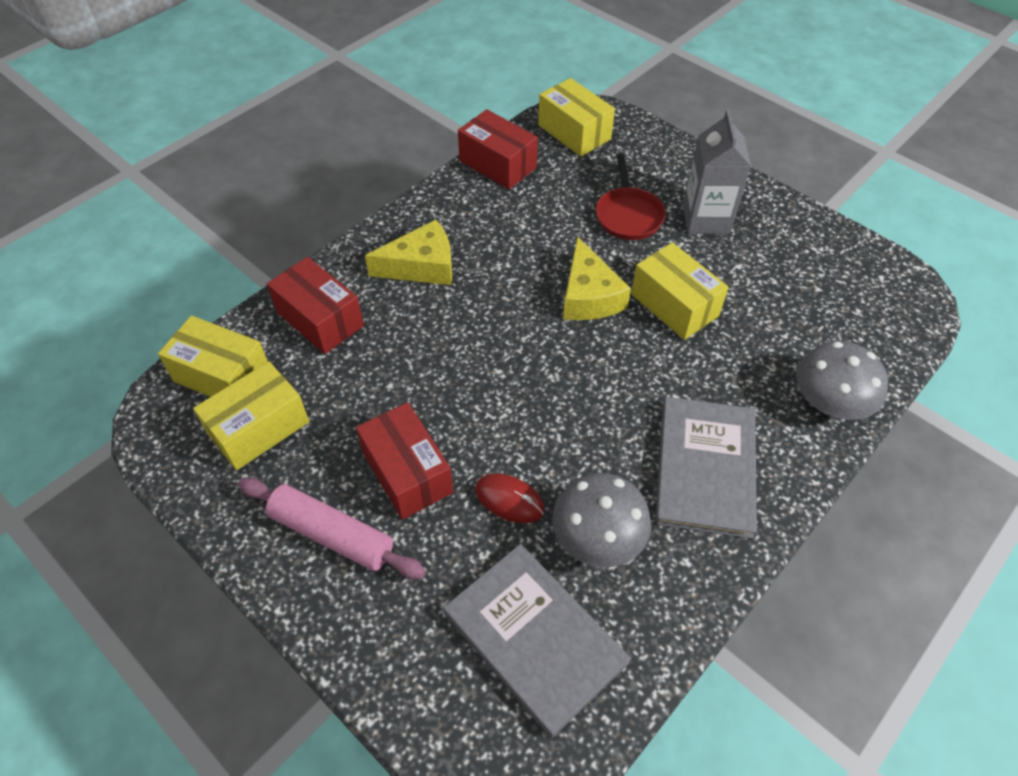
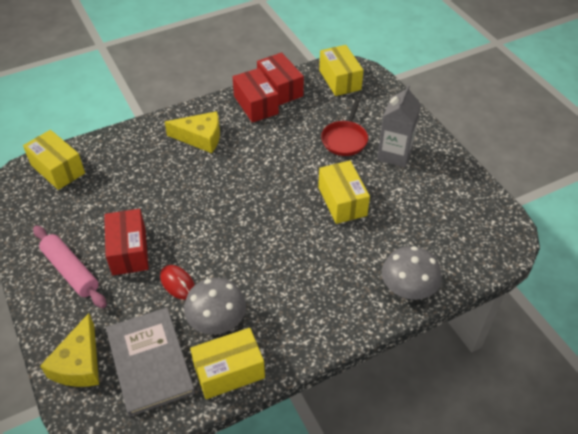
camera: 20 degrees right, 5 degrees down
(259, 428) = (62, 203): yellow box -> yellow box (229, 371)
(320, 319) = (126, 152): red box -> red box (256, 105)
(589, 296) = (291, 181): yellow cheese -> yellow cheese (79, 363)
(705, 468) = (304, 302): grey book -> none

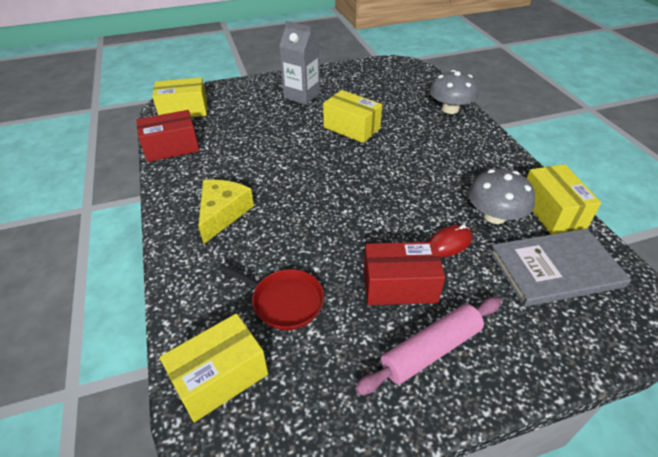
camera: 80 degrees left, 5 degrees down
(79, 363) = (573, 335): yellow cheese -> none
(256, 105) = (188, 166): red box -> none
(342, 201) = (351, 128): yellow box -> yellow box turned 45 degrees clockwise
(345, 139) = (271, 117): red pan -> red pan (284, 301)

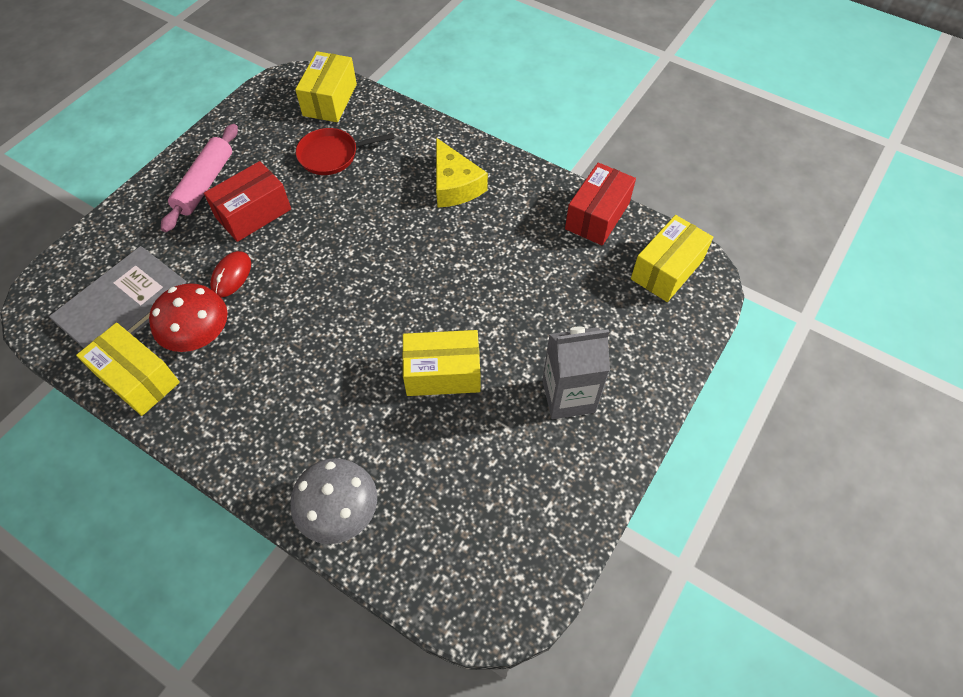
camera: 140 degrees right, 15 degrees up
(494, 216) = (199, 334): grey mushroom -> red mushroom

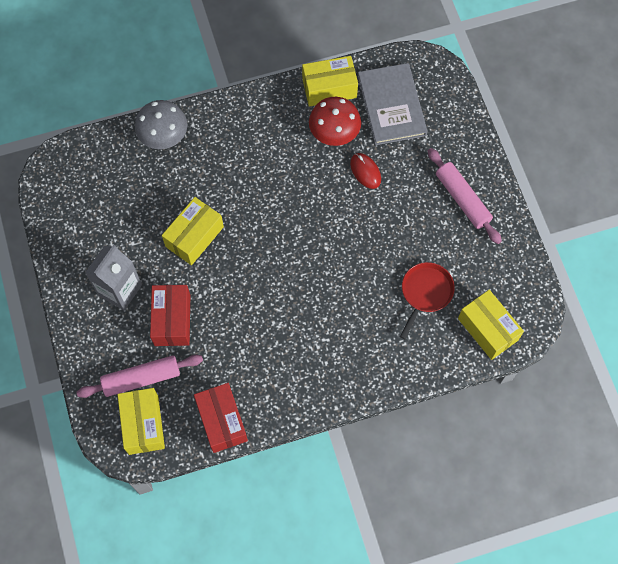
camera: 130 degrees right, 10 degrees up
(253, 213) = (409, 212): red box -> red box (172, 320)
(454, 185) = (329, 351): yellow cheese -> none
(630, 304) = (141, 378): none -> pink rolling pin

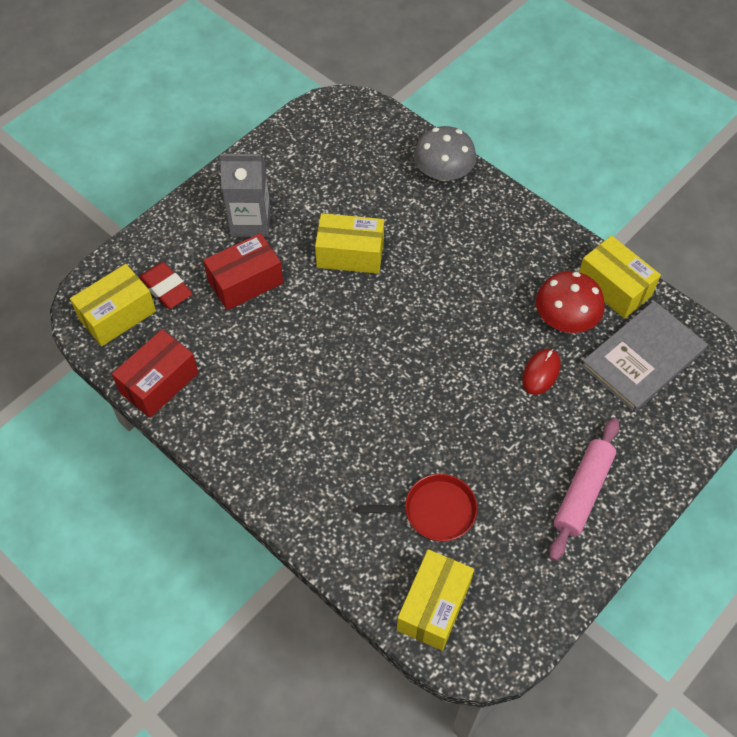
camera: 60 degrees right, 10 degrees down
(141, 378) = (166, 288): pink rolling pin -> red eraser

